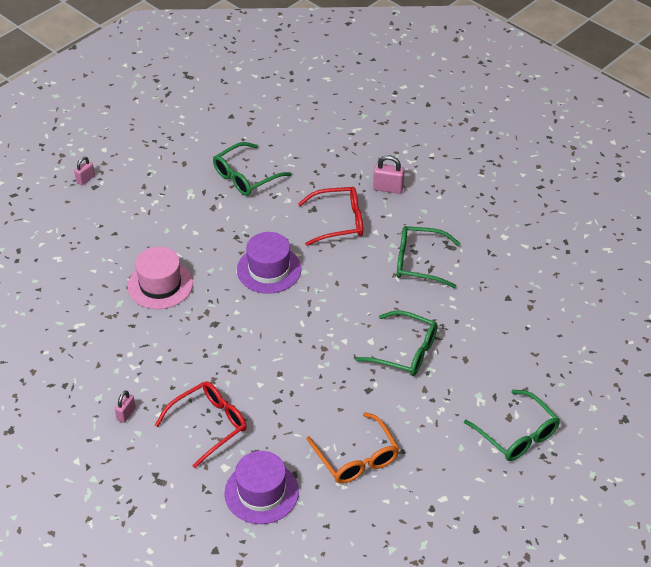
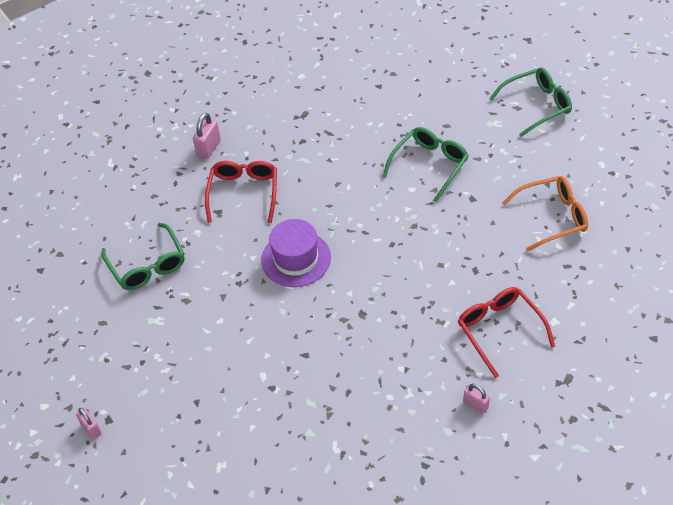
camera: 75 degrees left, 5 degrees up
(160, 285) = (292, 360): pink hat -> none
(261, 492) = (587, 294): purple hat -> none
(419, 262) = (318, 140): green glasses -> none

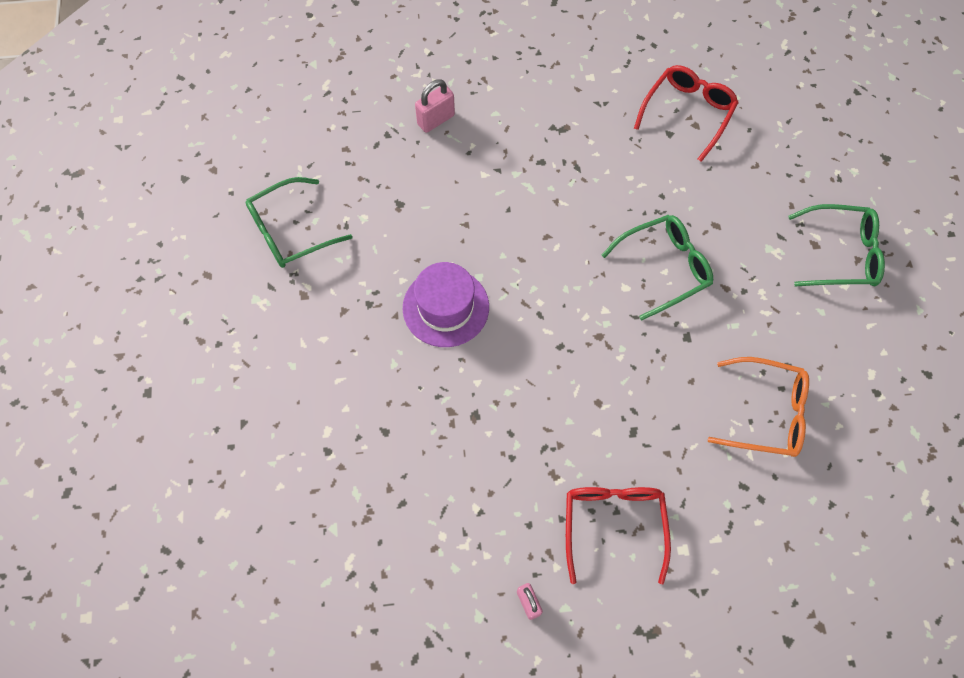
camera: 25 degrees right, 15 degrees up
(91, 429) = (125, 394): pink padlock -> none
(147, 266) = (290, 231): green glasses -> green glasses turned 60 degrees clockwise
(244, 193) = (440, 195): red glasses -> red glasses (688, 113)

